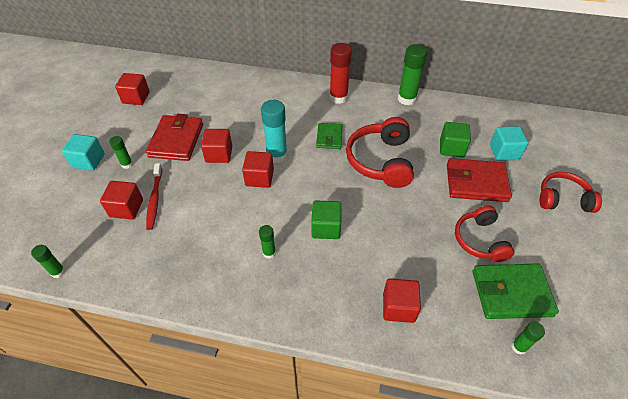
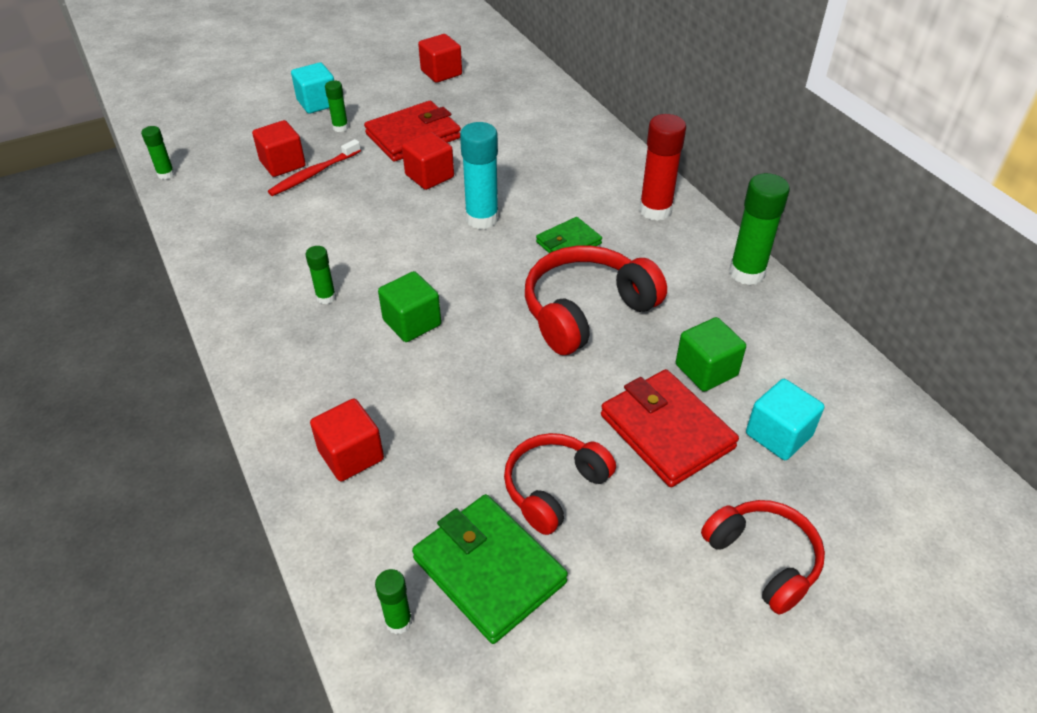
camera: 50 degrees right, 5 degrees down
(259, 178) = (429, 226): red cube -> none

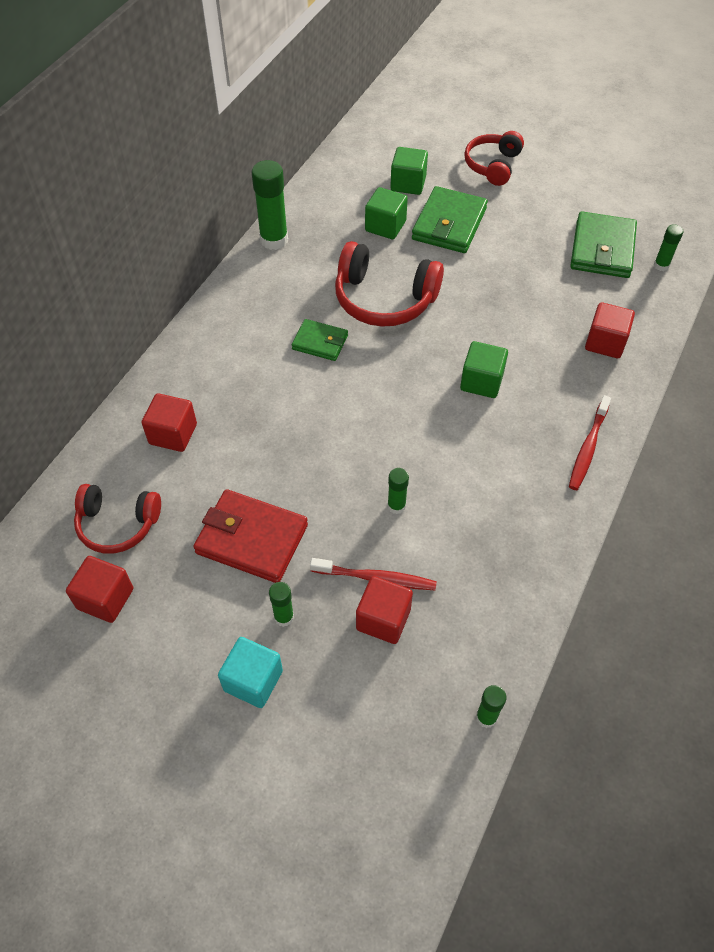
camera: 125 degrees left, 10 degrees up
(261, 351) = (588, 447): none -> red toothbrush
(326, 297) = (507, 448): green glue stick -> green glue stick (396, 506)
(429, 176) = (306, 482): red cube -> red cube (173, 434)
(482, 218) = (335, 410): turquoise glue stick -> none
(554, 488) = (532, 249): red headphones -> red headphones (117, 524)
(655, 210) = (237, 312): red glue stick -> none
(666, 431) = (449, 224): red wallet -> green wallet
(778, 435) = (408, 184): turquoise cube -> green cube

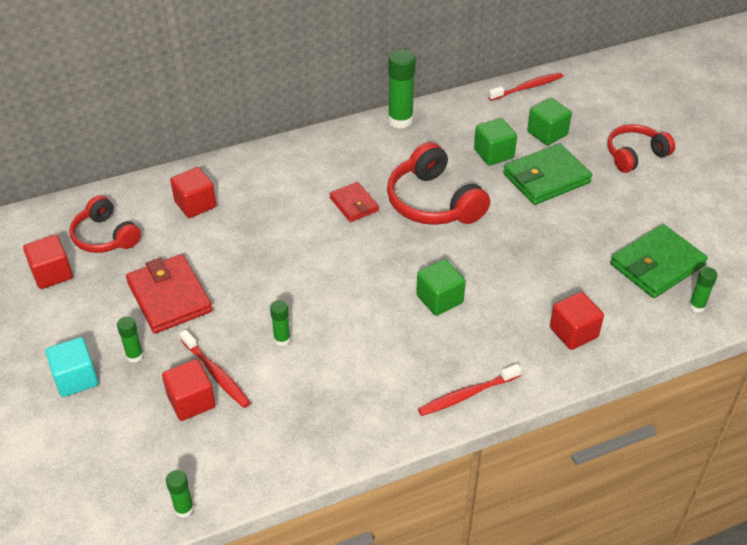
camera: 40 degrees right, 10 degrees down
(320, 342) = (354, 204): green wallet -> red wallet
(348, 151) = (527, 87): none -> red toothbrush

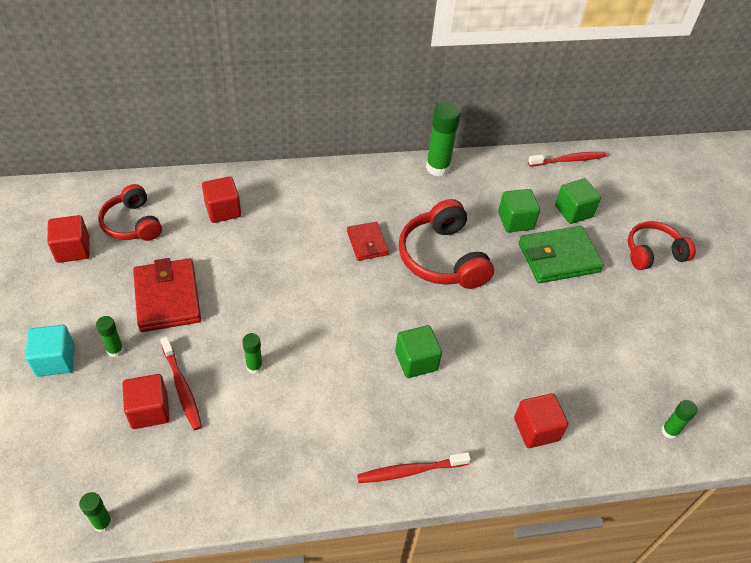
camera: 10 degrees right, 5 degrees up
(656, 265) = (641, 376): green wallet -> none

